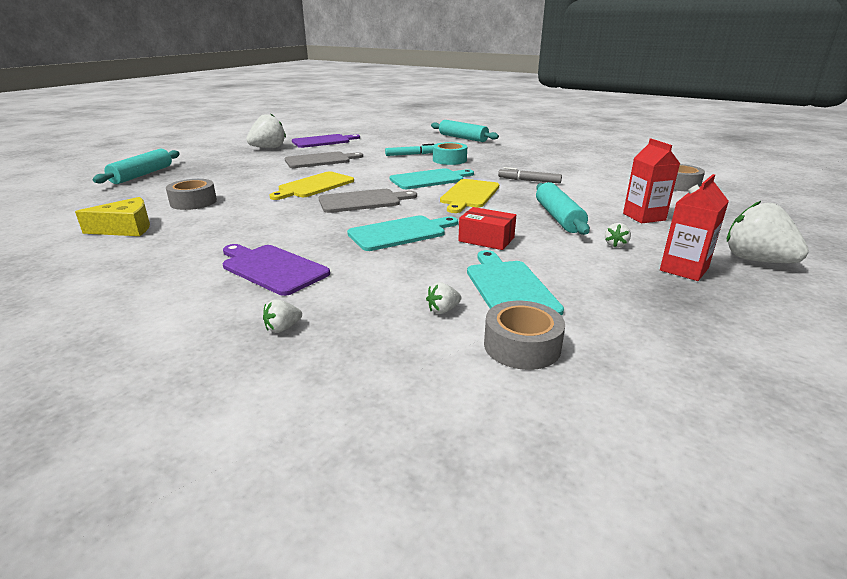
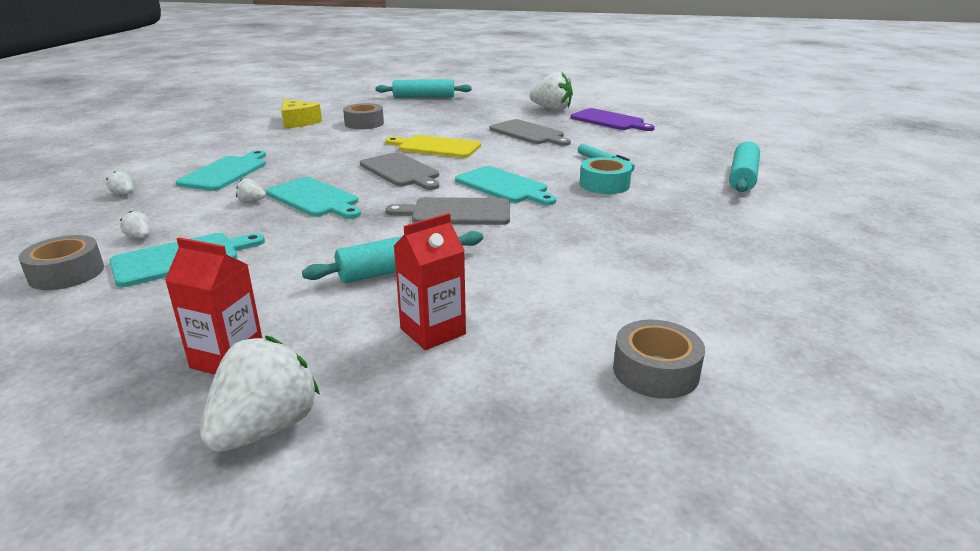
camera: 70 degrees right, 0 degrees up
(272, 268) = (226, 172): purple cutting board -> turquoise cutting board
(469, 195) = (456, 212): yellow cutting board -> grey cutting board
(486, 239) = (307, 236): red box -> none
(529, 181) = (551, 239): grey marker -> none
(615, 245) = (307, 310): white strawberry -> white strawberry (251, 201)

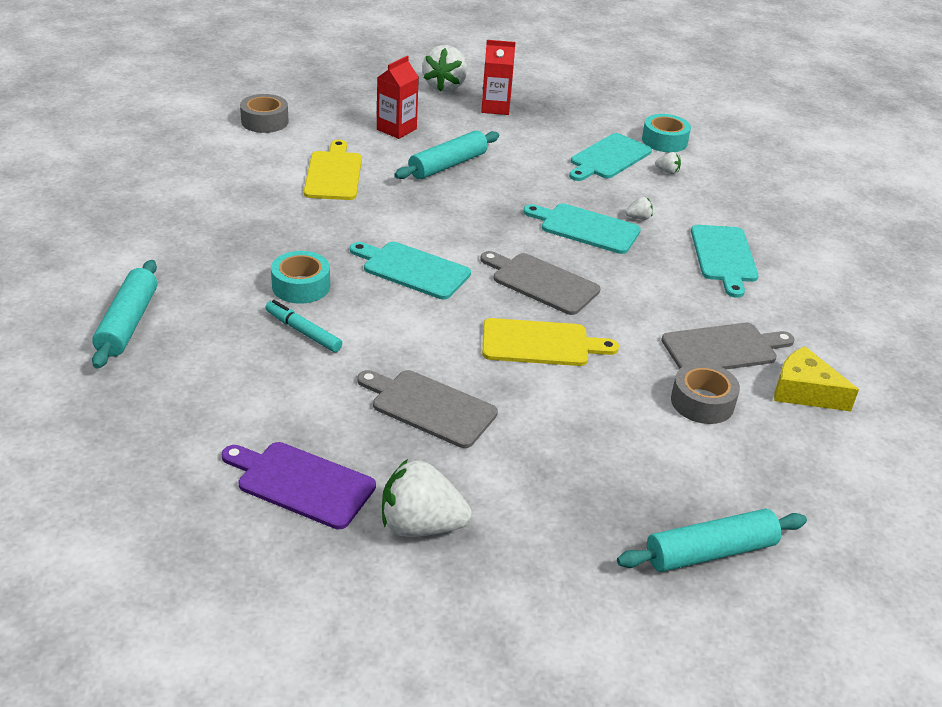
camera: 160 degrees right, 10 degrees up
(66, 273) = (664, 141): grey tape -> turquoise tape
(124, 194) = (764, 214): white strawberry -> none
(456, 212) = (440, 225): grey cutting board -> grey cutting board (723, 348)
(553, 272) = (334, 174): none -> yellow cutting board

